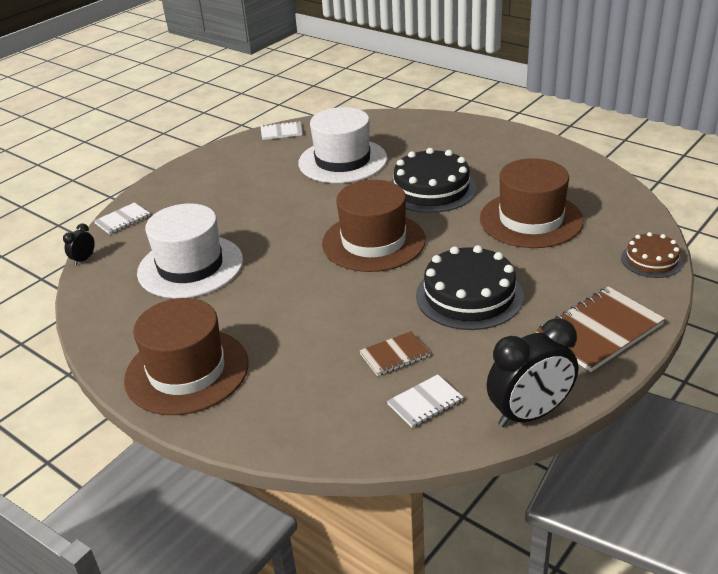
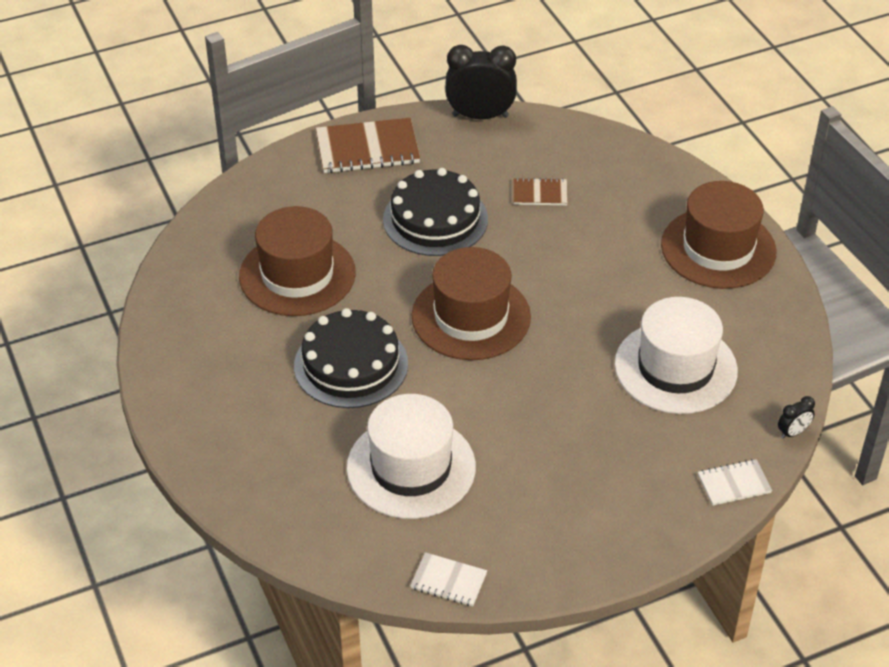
camera: 155 degrees left, 10 degrees up
(425, 402) = (545, 151): white notebook -> none
(651, 260) = (250, 186): brown cake -> none

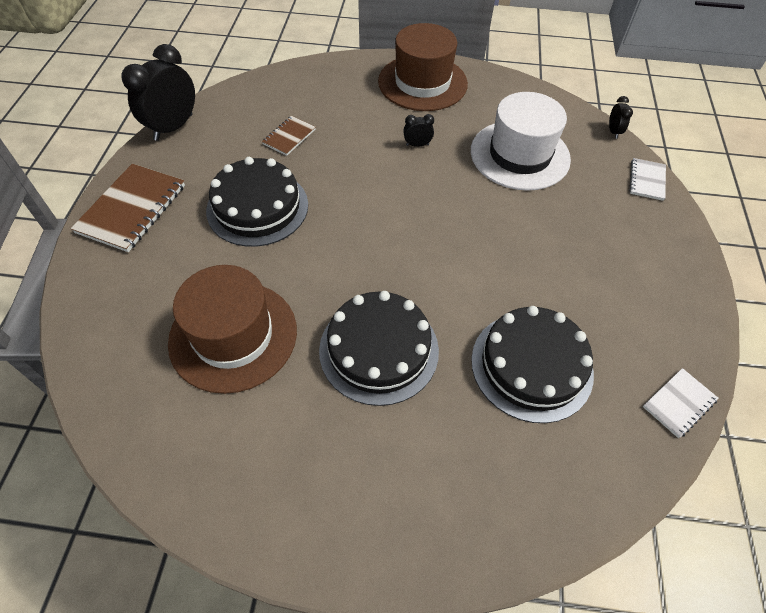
camera: 60 degrees left, 10 degrees up
(411, 467) = (531, 365): white hat -> black cake
(471, 316) = (385, 239): brown hat -> none
(615, 285) = (417, 145): none -> black clock

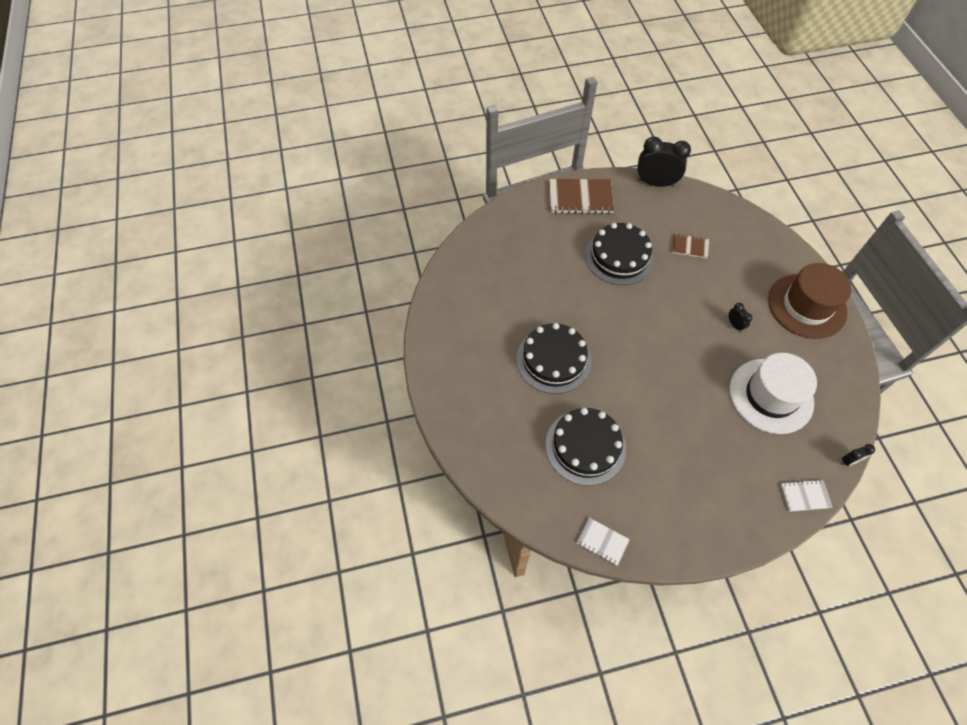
camera: 70 degrees right, 5 degrees up
(233, 335) = (526, 286): brown hat -> none

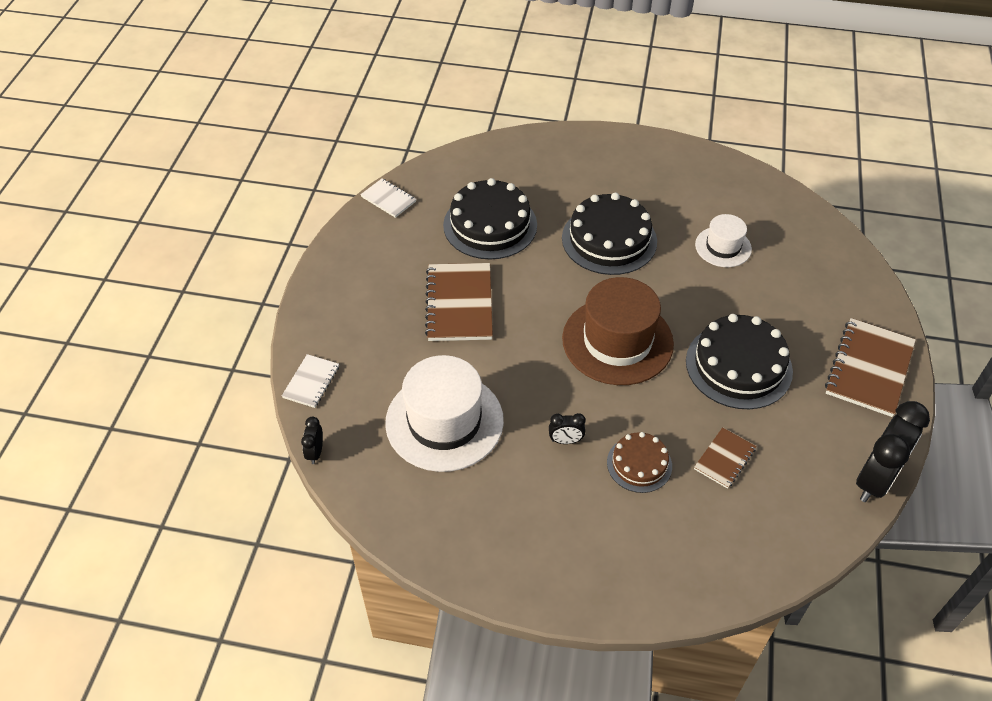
camera: 115 degrees right, 10 degrees down
(521, 290) = (723, 247): none -> white hat
(602, 541) = (388, 199): white notebook -> white notebook turned 75 degrees clockwise
(674, 431) = (459, 304): none -> brown notebook
(722, 284) = (639, 464): none -> brown cake
(807, 306) = (551, 552): brown hat -> brown hat (617, 341)

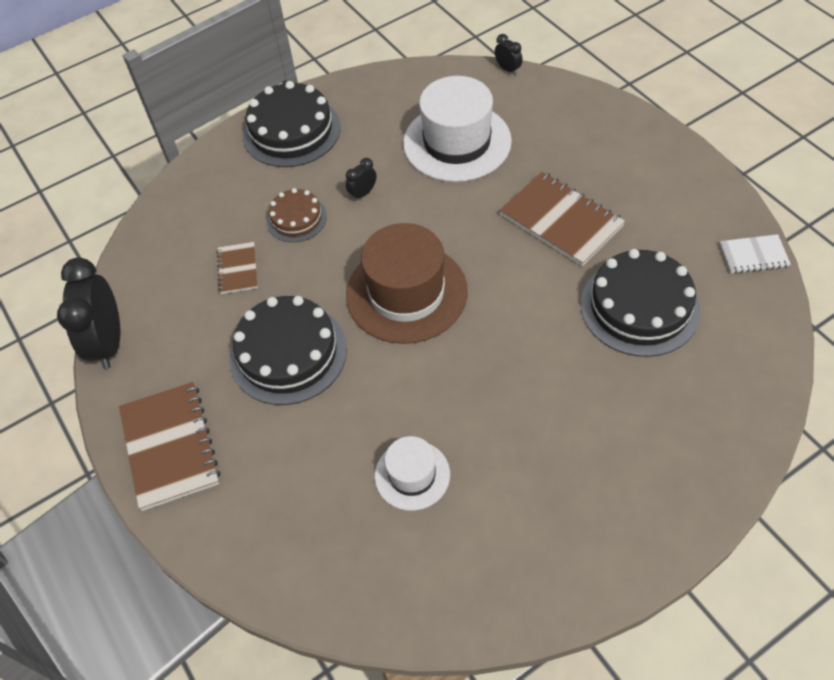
camera: 140 degrees right, 5 degrees up
(311, 382) = (573, 96): white notebook -> none
(609, 239) = (523, 385): black cake -> black cake (291, 131)

